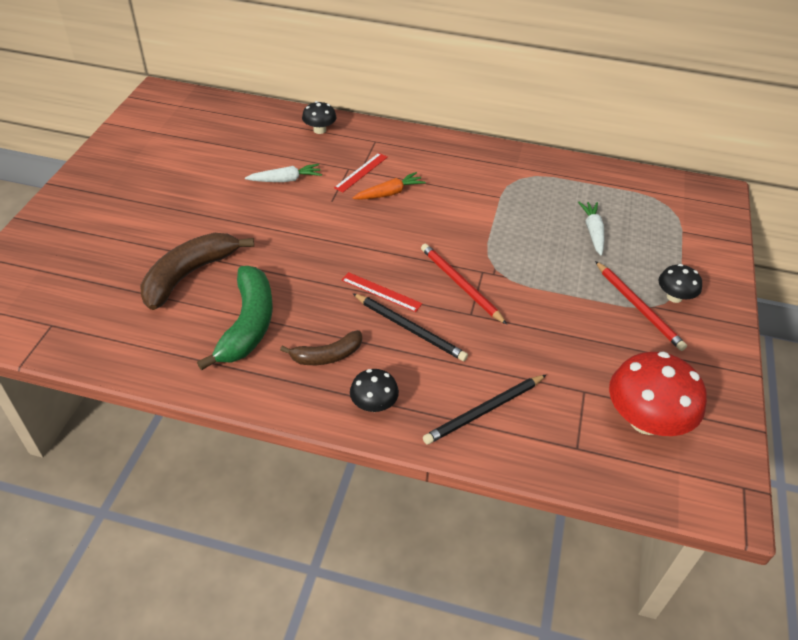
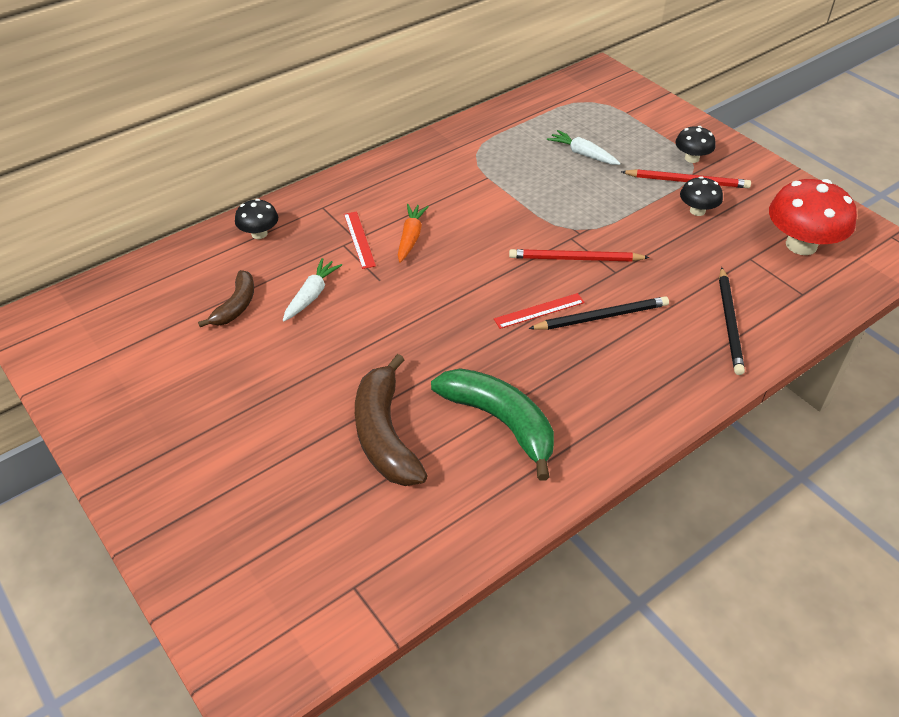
camera: 50 degrees left, 0 degrees up
(327, 355) = (589, 386): brown banana -> brown banana (236, 306)
(374, 404) = (672, 384): black mushroom -> black mushroom (697, 211)

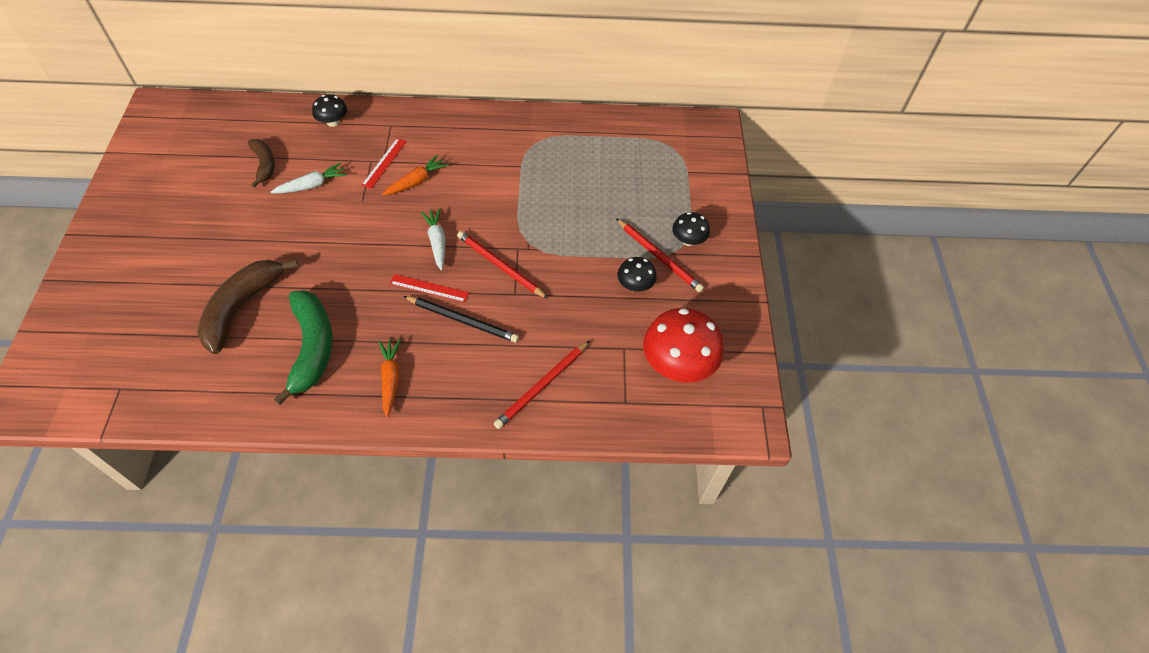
camera: 35 degrees right, 10 degrees up
(236, 306) = (264, 165): brown banana -> brown banana turned 75 degrees counterclockwise
(583, 154) = (610, 187): white carrot -> white carrot (437, 242)
(604, 398) = (390, 379): none -> orange carrot
(729, 323) = (542, 386): black pencil -> red pencil

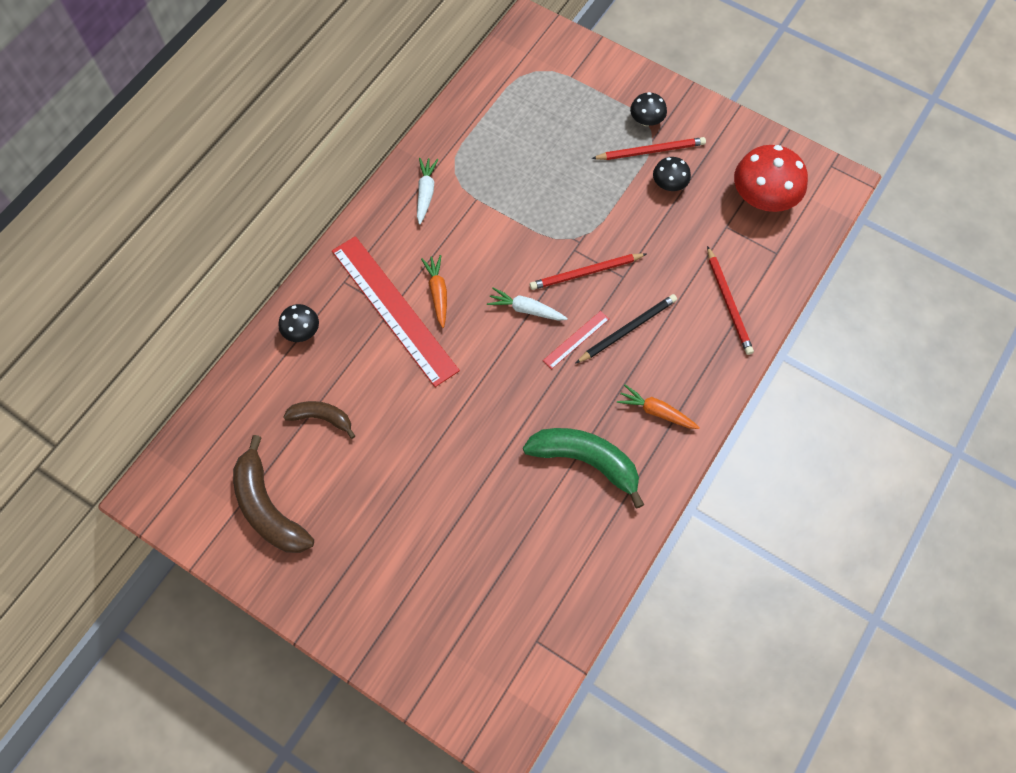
camera: 55 degrees left, 10 degrees up
(242, 307) = (503, 503): brown banana -> brown banana (268, 507)
(312, 185) = (381, 385): white carrot -> white carrot (425, 193)
(384, 163) = (394, 309): red ruler -> red ruler, size x2.34

